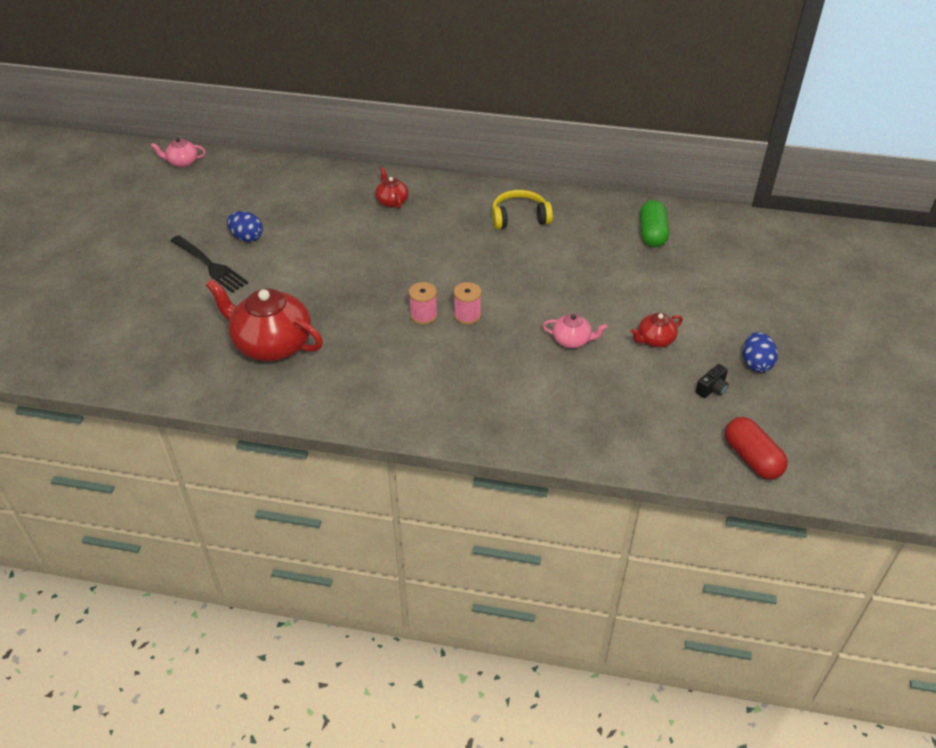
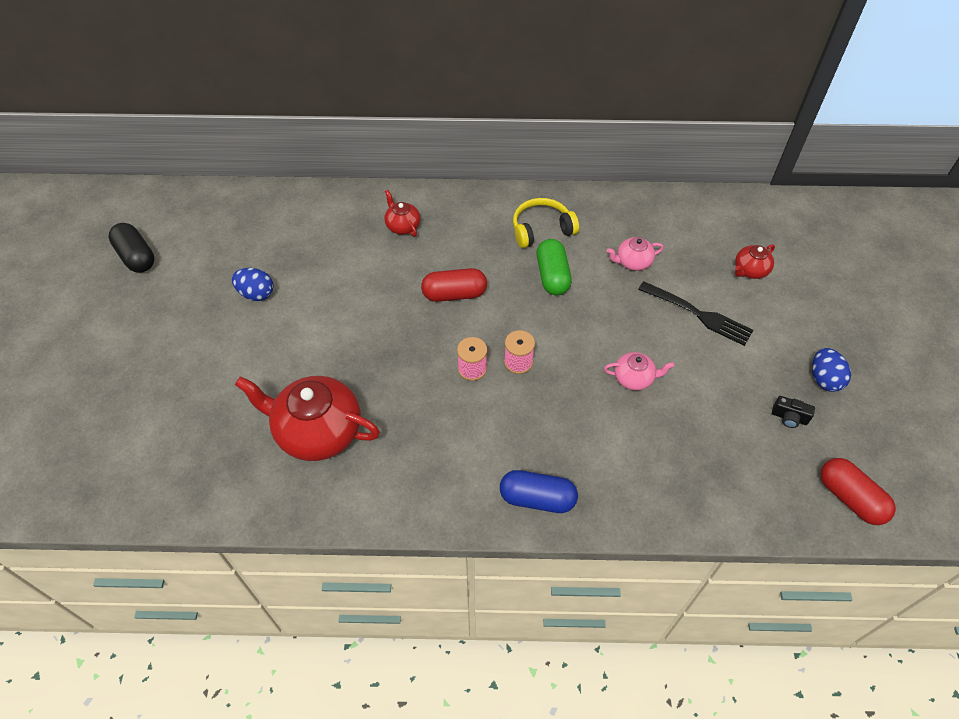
camera: 10 degrees left, 10 degrees up
(151, 199) = (136, 257): none -> black capsule
(182, 162) = (160, 203): pink teapot -> pink teapot (633, 262)
(209, 265) = (223, 336): black fork -> black fork (697, 314)
(424, 258) = (454, 294): none -> red capsule
(454, 419) = (537, 498): none -> blue capsule
(652, 234) = (681, 232): green capsule -> green capsule (552, 276)
(655, 340) = (717, 365): red teapot -> red teapot (750, 270)
(712, 389) = (789, 417): black camera -> black camera turned 75 degrees clockwise

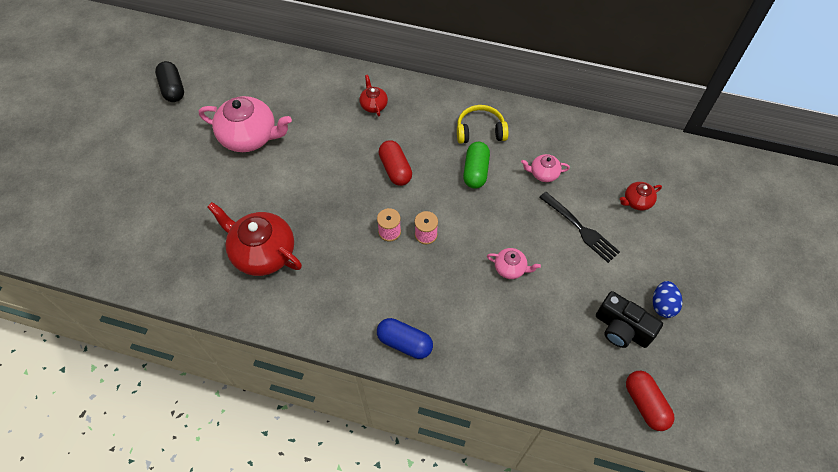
camera: 15 degrees right, 5 degrees up
(256, 294) = (250, 136): blue egg -> pink teapot
(454, 294) = (395, 169): red capsule -> red capsule turned 60 degrees clockwise
(789, 417) = (621, 329): black camera -> black camera, size x2.01

